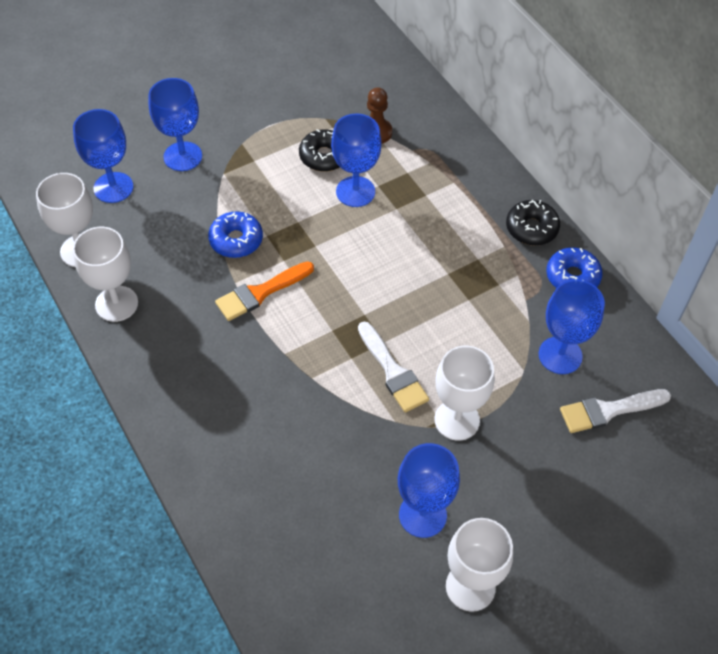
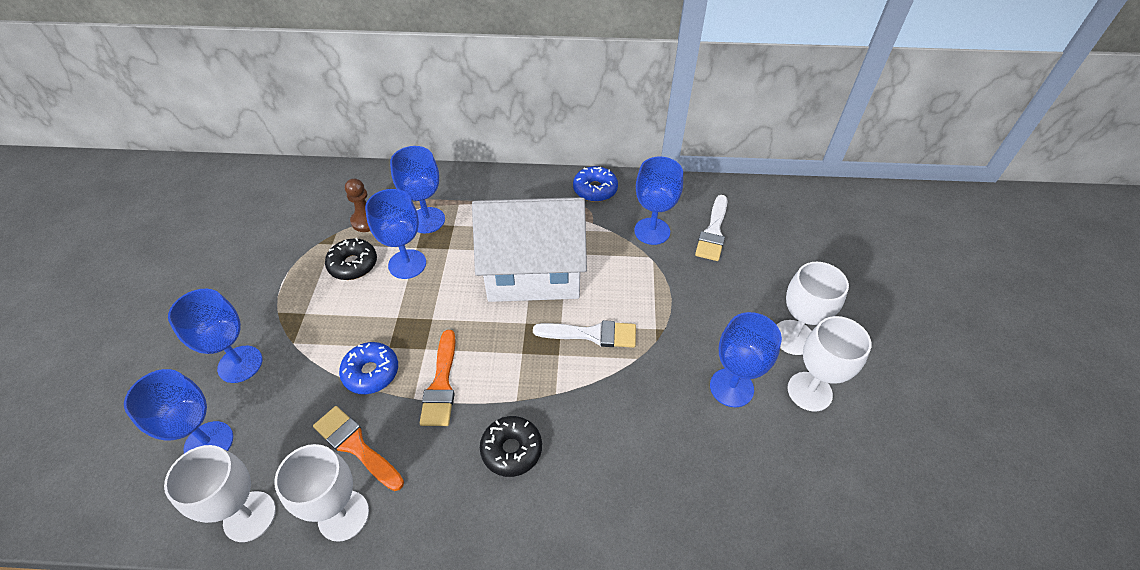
camera: 55 degrees left, 5 degrees down
(171, 274) = (356, 446): none -> orange brush
(414, 173) = (427, 220): none -> blue goblet
(426, 286) = (533, 270): none -> white house
(457, 420) = (663, 319): white goblet -> white goblet (793, 337)
(531, 228) = (537, 187): black donut -> black donut (511, 450)

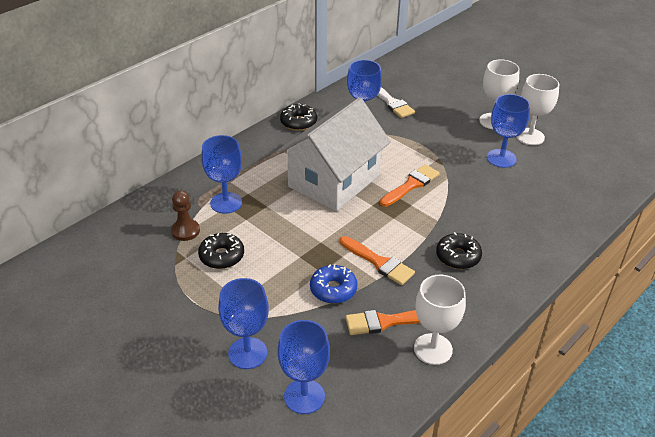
camera: 50 degrees left, 10 degrees down
(249, 516) = (389, 395): white goblet -> none
(407, 264) = (256, 231): blue goblet -> none
(592, 334) = (411, 185): white brush -> orange brush
(595, 189) = (298, 122): blue donut -> black donut

